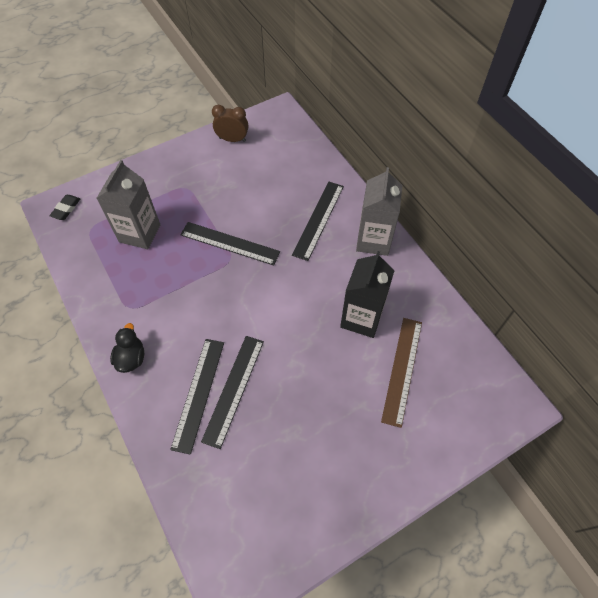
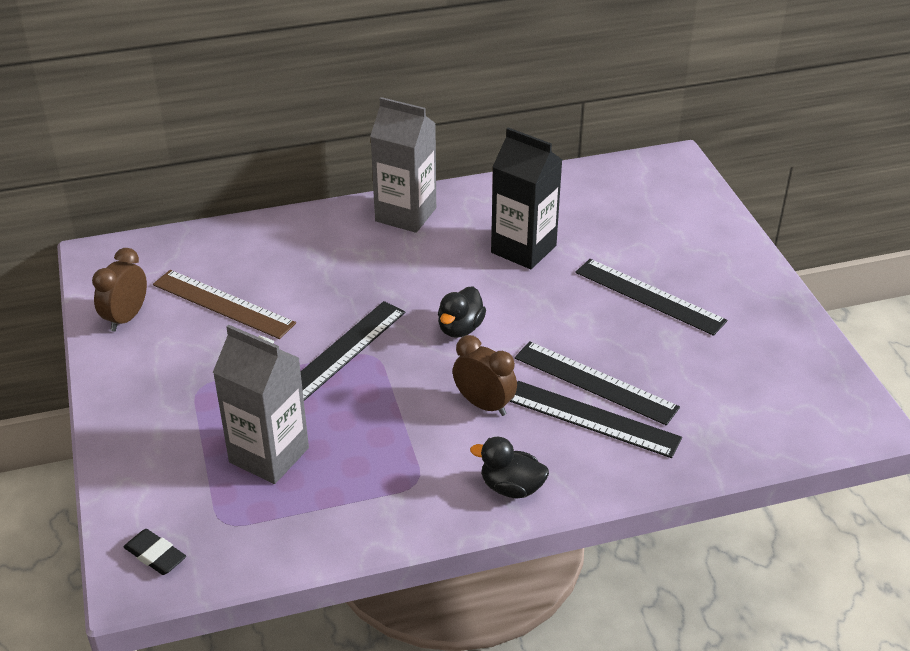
camera: 75 degrees left, 20 degrees down
(199, 328) = (484, 405): none -> brown clock
(267, 299) = (460, 328): none -> black duck
(318, 219) = (344, 256): black ruler -> black ruler (649, 296)
(402, 370) = (607, 232): brown ruler -> brown ruler (223, 304)

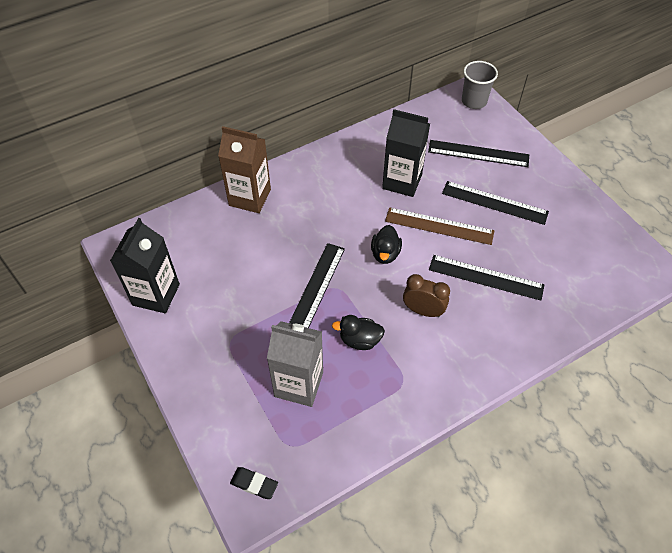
camera: 15 degrees left, 15 degrees up
(126, 318) = (156, 294): brown clock -> black carton
(223, 304) = (219, 268): brown ruler -> brown ruler (439, 226)
(301, 232) = (250, 197): none -> brown carton
(405, 214) = (314, 169): grey carton -> none
(511, 487) = (464, 371): black duck -> black duck (359, 340)
(592, 418) = (494, 306): black ruler -> black ruler (478, 153)
(673, 172) = (474, 101): none -> grey cup

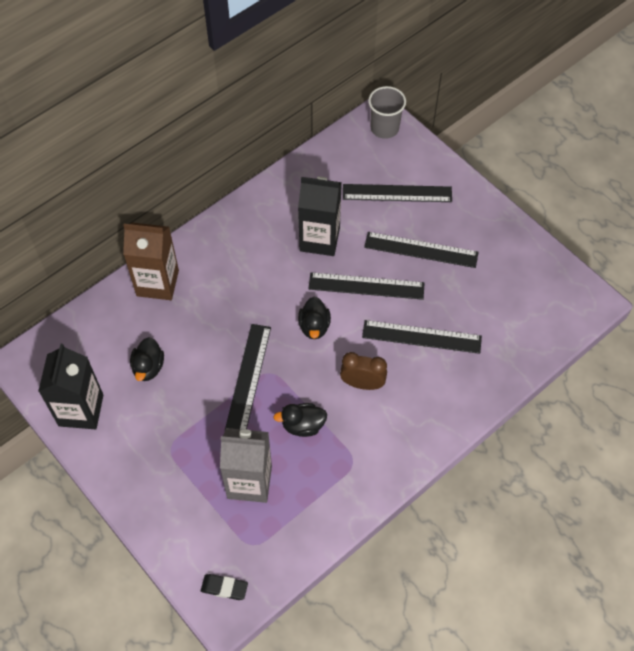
camera: 10 degrees left, 5 degrees up
(226, 267) = (148, 367): none -> black duck
(439, 226) = (366, 286): brown ruler -> black ruler

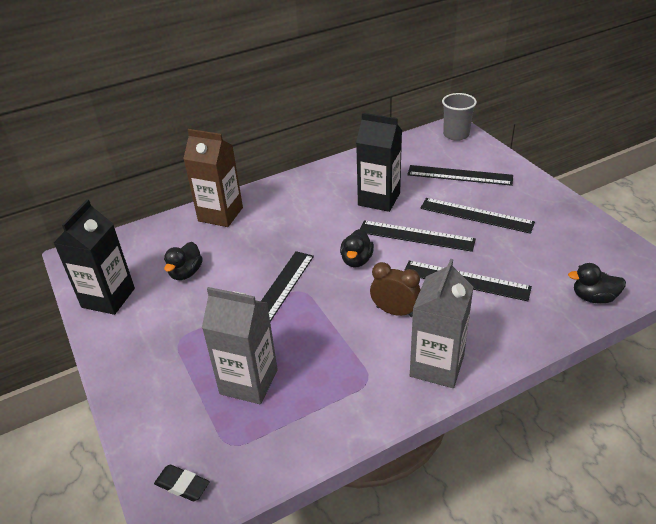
camera: 15 degrees right, 20 degrees down
(303, 425) = (322, 339): black duck -> black duck (593, 297)
(409, 437) = (437, 366): none -> grey carton

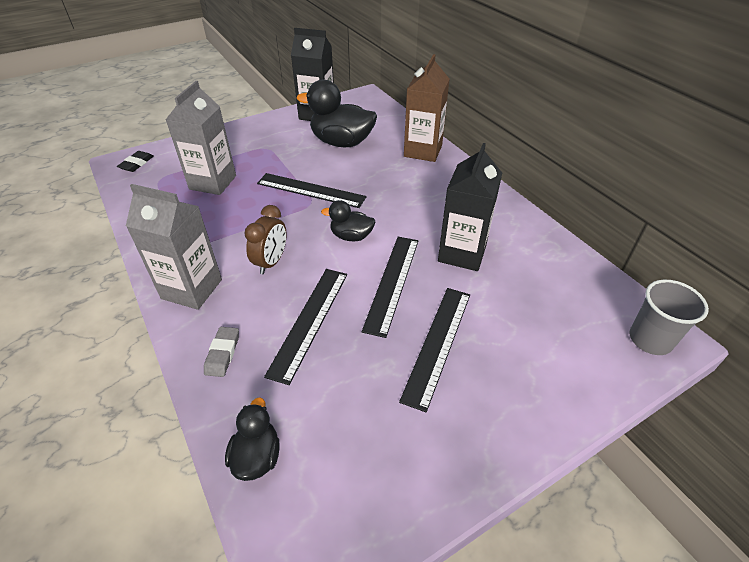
camera: 85 degrees right, 5 degrees up
(186, 273) = (341, 142): black duck -> black duck, size x1.86
(459, 175) = (533, 334): black ruler -> none
(510, 330) = (222, 353): none -> grey eraser

